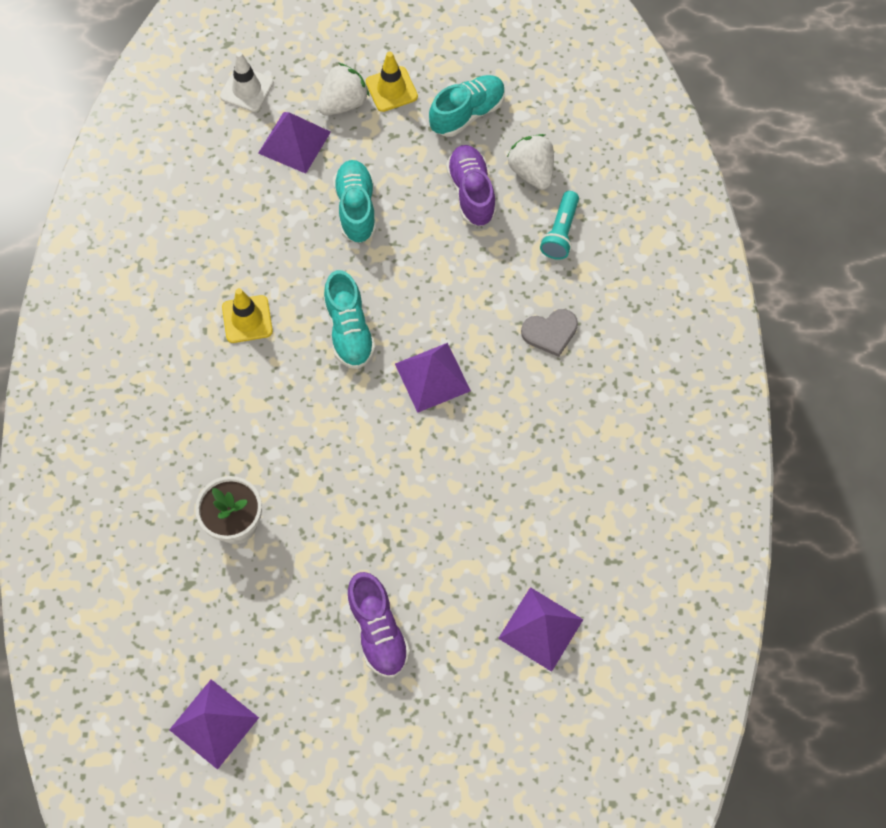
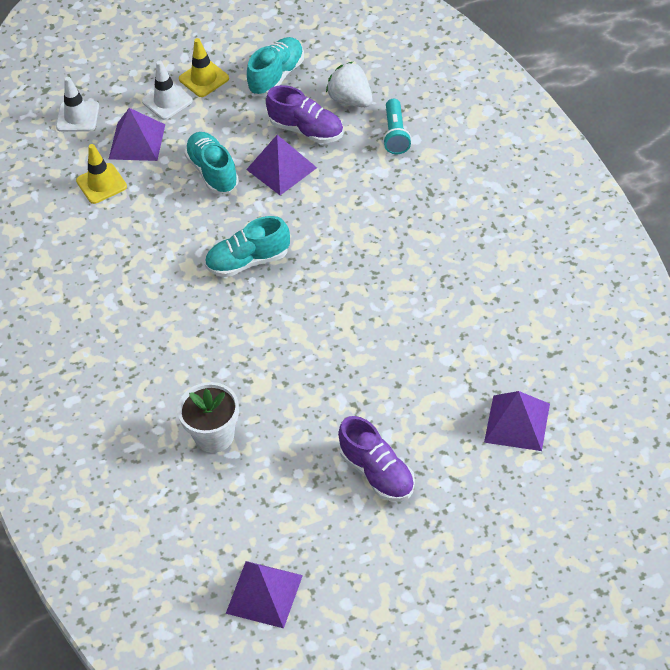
camera: 15 degrees left, 15 degrees down
(247, 319) = (154, 282): yellow traffic cone -> yellow traffic cone (101, 184)
(343, 103) = (167, 101): white strawberry -> white traffic cone
(349, 331) = (248, 261): turquoise shoe -> turquoise shoe turned 105 degrees clockwise
(432, 377) = (336, 271): purple pyramid -> purple pyramid (281, 168)
(471, 193) = (307, 130): purple shoe -> purple shoe turned 150 degrees clockwise
(550, 332) = (421, 207): grey heart -> none

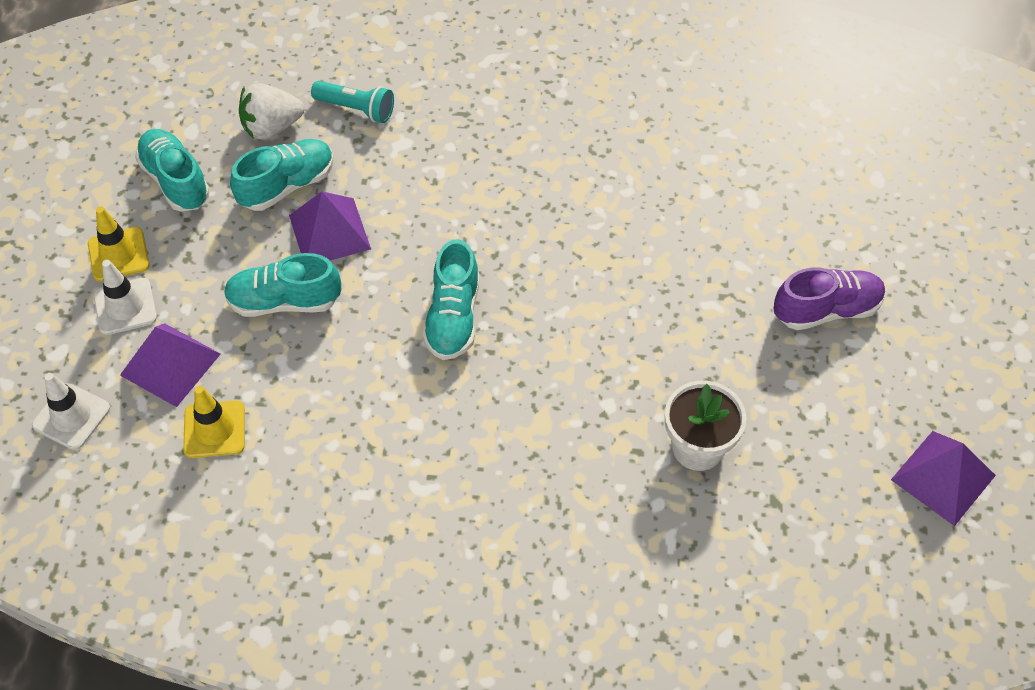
camera: 70 degrees left, 5 degrees up
(307, 130) = (287, 185): purple shoe -> turquoise shoe
(517, 422) = (819, 168): purple pyramid -> none

